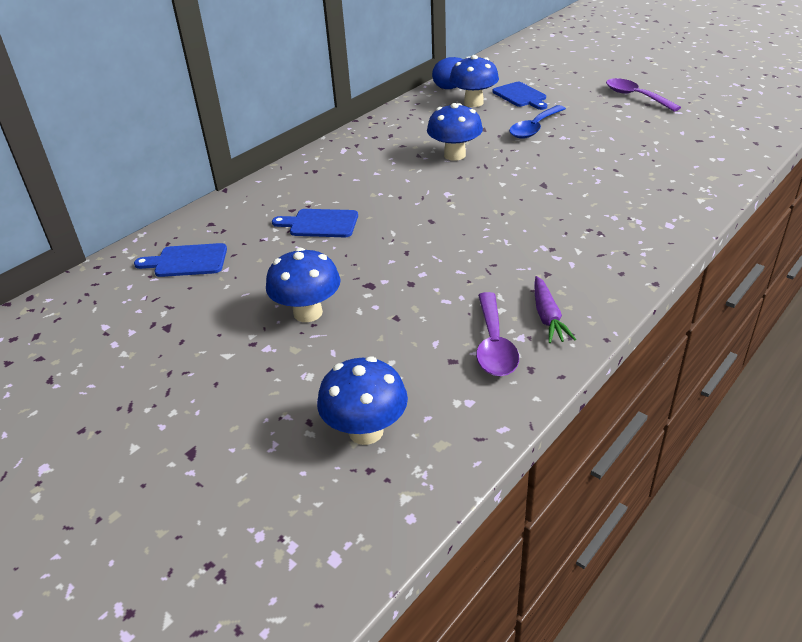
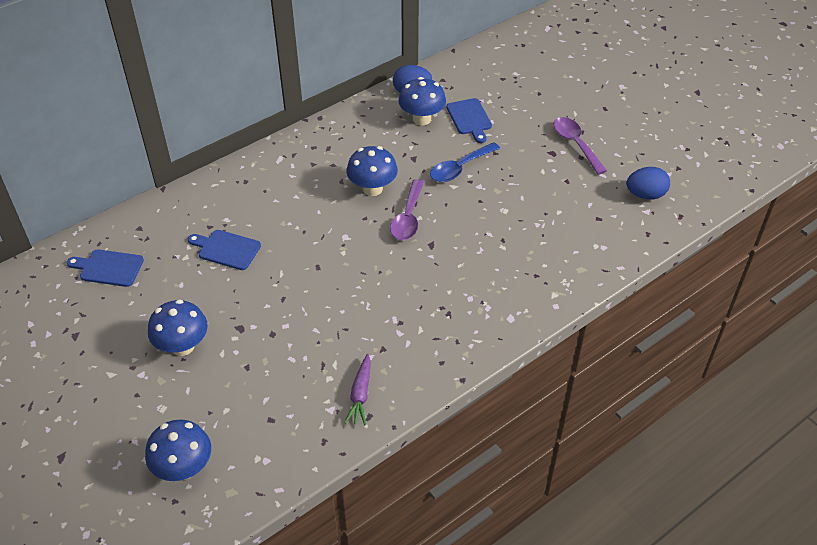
camera: 10 degrees right, 10 degrees up
(494, 345) = (307, 412): purple spoon -> purple spoon (408, 218)
(730, 118) = (645, 195): none -> blue egg

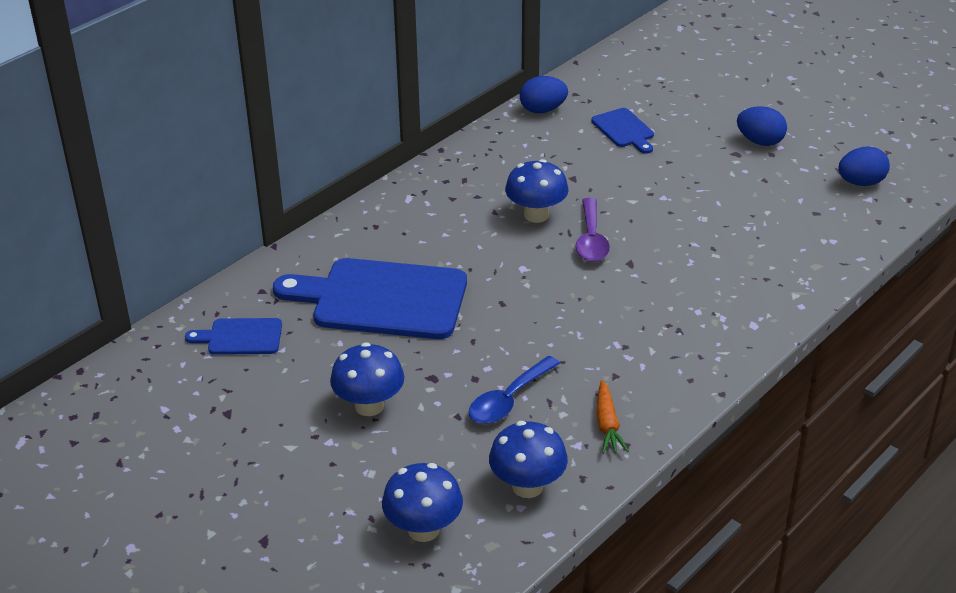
camera: 10 degrees left, 10 degrees down
(226, 249) = (381, 299): blue cutting board -> blue cutting board, size x2.07
(360, 394) = (607, 425): purple carrot -> orange carrot
(422, 119) = (566, 137): blue mushroom -> blue mushroom (527, 486)
(460, 168) = (633, 182): blue spoon -> blue spoon (508, 400)
(575, 144) = (760, 141): purple spoon -> blue egg

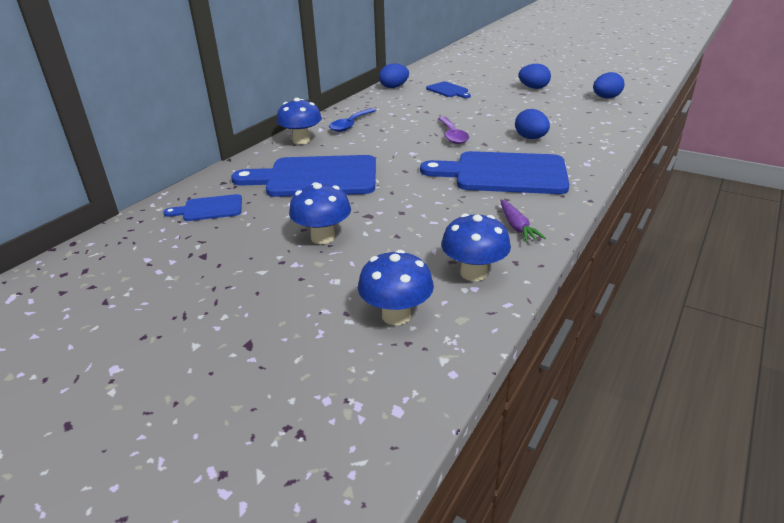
camera: 10 degrees left, 5 degrees down
(508, 400) = (433, 221): blue spoon -> blue spoon (350, 125)
(536, 215) = (410, 128): blue mushroom -> blue mushroom (301, 141)
(607, 425) = (517, 227): orange carrot -> purple carrot
(631, 328) = (503, 173): none -> blue cutting board
(700, 261) = (530, 138): none -> blue egg

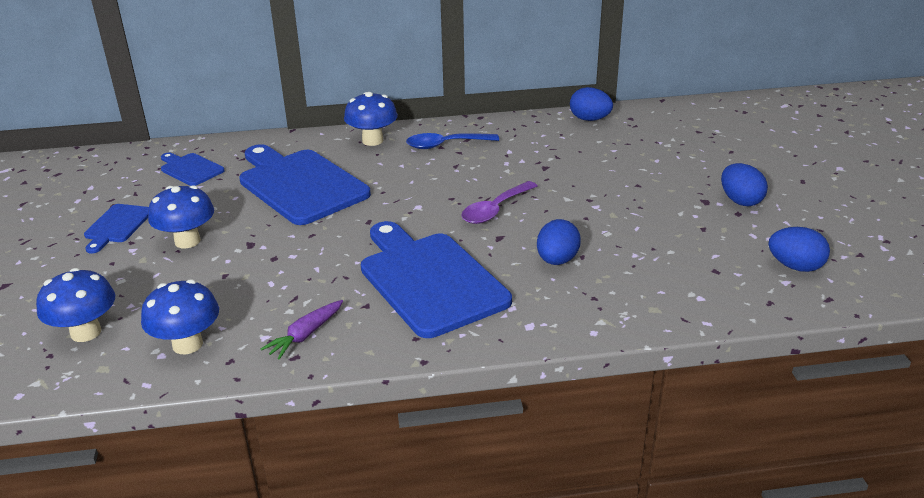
camera: 50 degrees right, 0 degrees up
(448, 90) = (633, 152): blue cutting board -> blue cutting board (117, 226)

